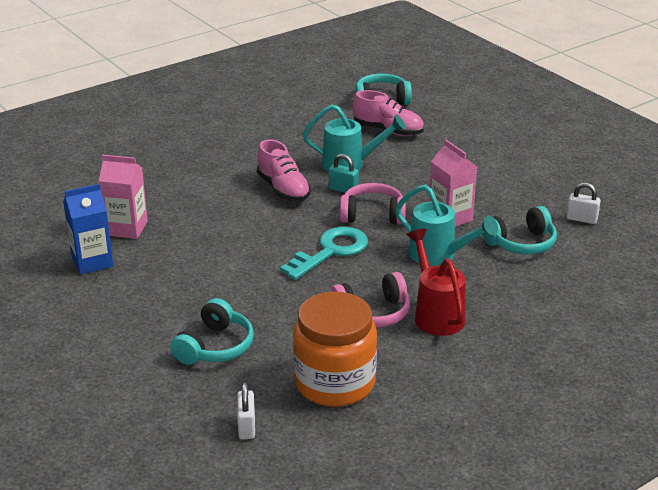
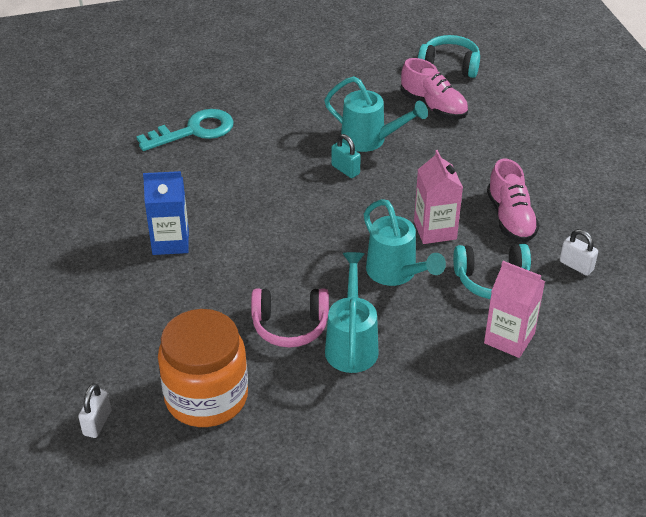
camera: 20 degrees right, 10 degrees up
(92, 261) = (62, 198): blue carton -> blue carton (170, 242)
(127, 228) = (114, 167): pink carton -> pink carton (509, 338)
(215, 347) = (119, 324): turquoise headphones -> none
(283, 189) = (286, 156): pink shoe -> pink shoe (510, 218)
(330, 251) = (290, 242): turquoise key -> turquoise key (194, 131)
(372, 215) = (357, 208): pink headphones -> none
(436, 314) = (351, 344): red watering can -> turquoise watering can

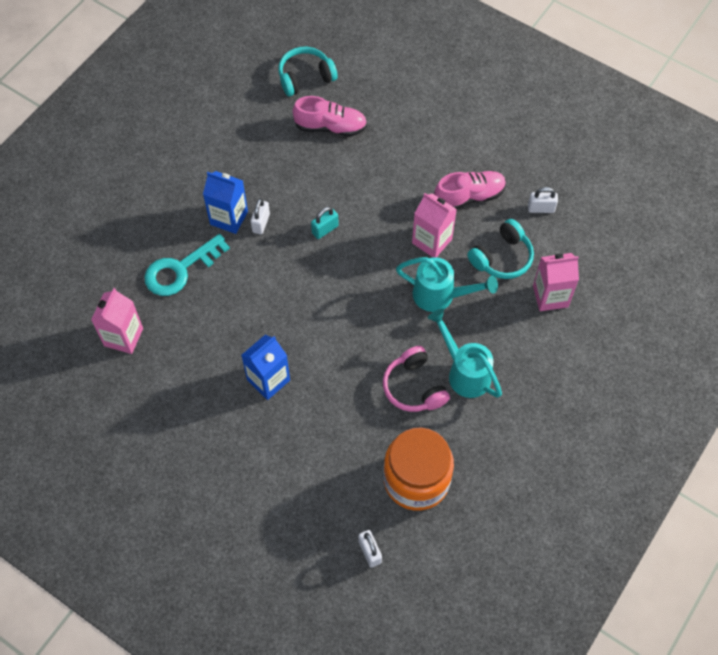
camera: 40 degrees left, 20 degrees up
(97, 148) = (123, 337): none -> pink carton
(194, 131) = (180, 269): turquoise key -> turquoise key turned 150 degrees counterclockwise
(273, 120) = (229, 218): none -> blue carton
(290, 325) = (414, 387): pink headphones -> pink headphones turned 105 degrees clockwise
(295, 137) = (261, 223): none -> white padlock
(345, 170) = (325, 229): turquoise padlock -> turquoise padlock turned 45 degrees counterclockwise
(370, 140) = (317, 190): turquoise watering can -> none
(510, 218) = (469, 196): pink shoe -> pink shoe turned 60 degrees counterclockwise

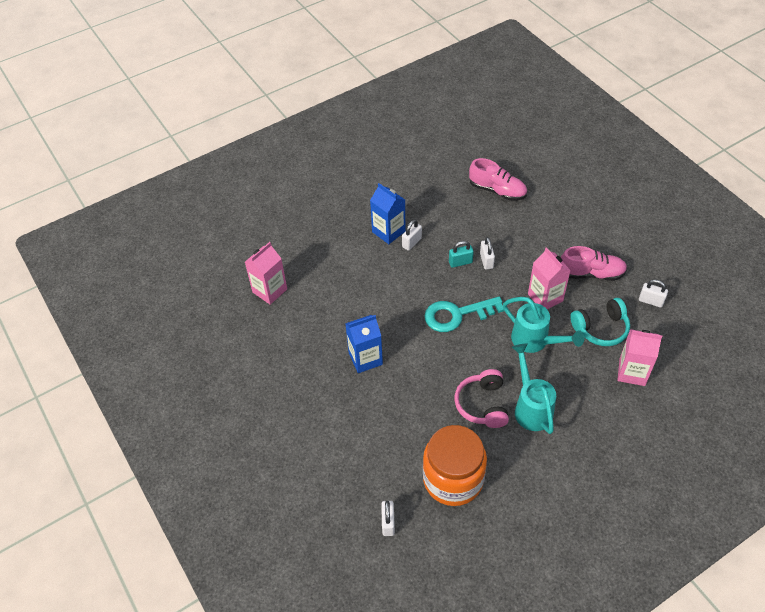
camera: 25 degrees right, 10 degrees down
(180, 269) = (335, 256): turquoise key -> turquoise key (457, 315)
(305, 77) = (492, 151): turquoise headphones -> none
(352, 218) = (486, 261): none -> white padlock

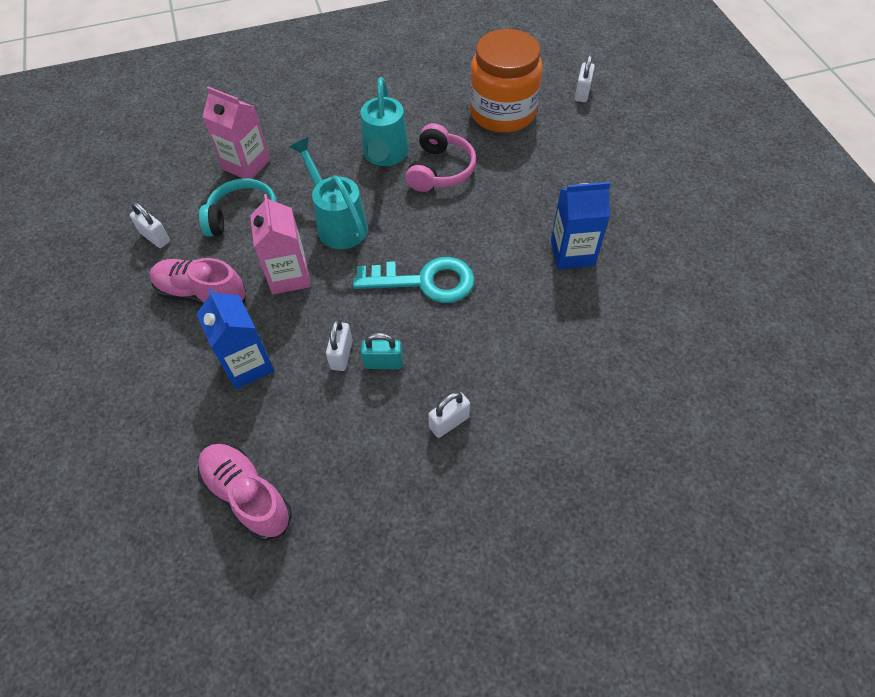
camera: 165 degrees left, 5 degrees up
(269, 290) = (711, 393): pink carton -> none
(388, 231) = (483, 457): blue carton -> blue carton (247, 364)

